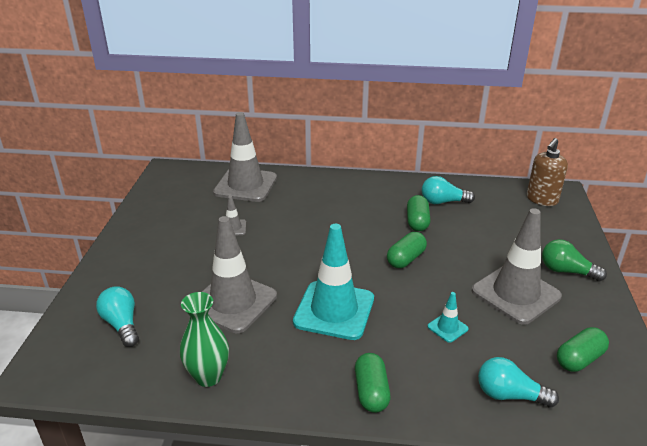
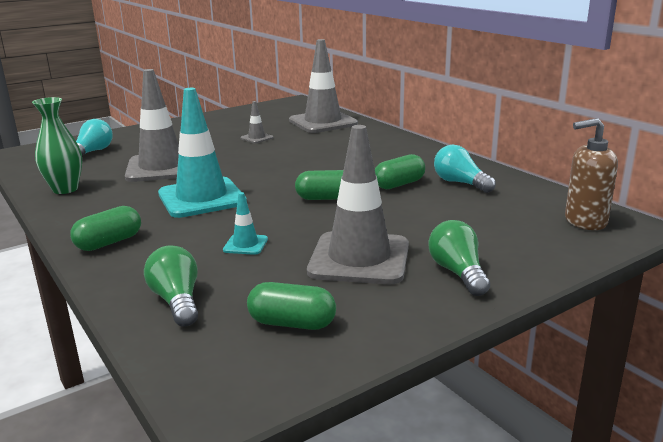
camera: 50 degrees right, 10 degrees down
(509, 395) = (177, 301): turquoise light bulb -> green light bulb

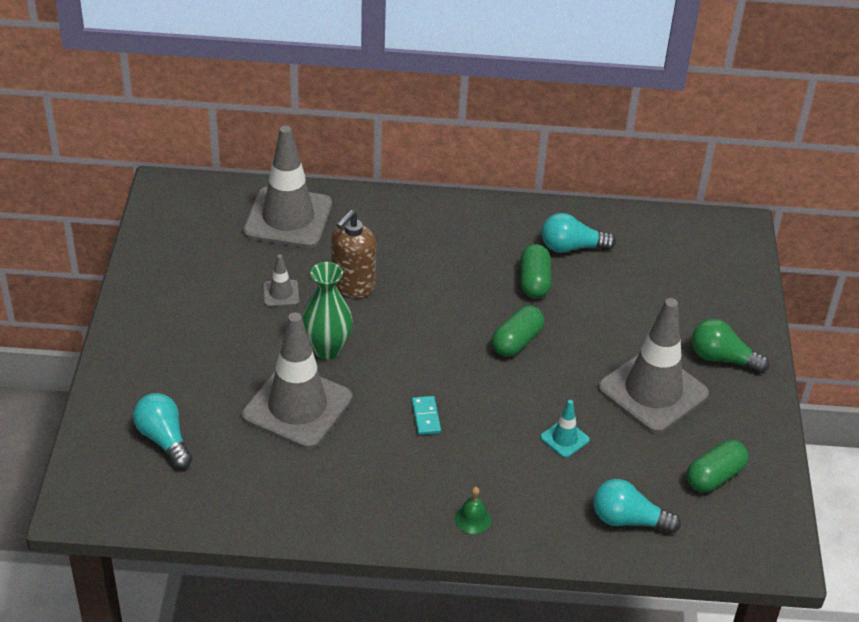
camera: 55 degrees left, 20 degrees up
(65, 189) = (283, 503): green vase -> green vase (327, 349)
(109, 243) = (472, 519): green capsule -> green bell
(177, 301) = (628, 520): green light bulb -> turquoise light bulb
(202, 198) = (426, 417): turquoise traffic cone -> turquoise domino
(585, 221) = (710, 242): brown soap dispenser -> brown soap dispenser (352, 285)

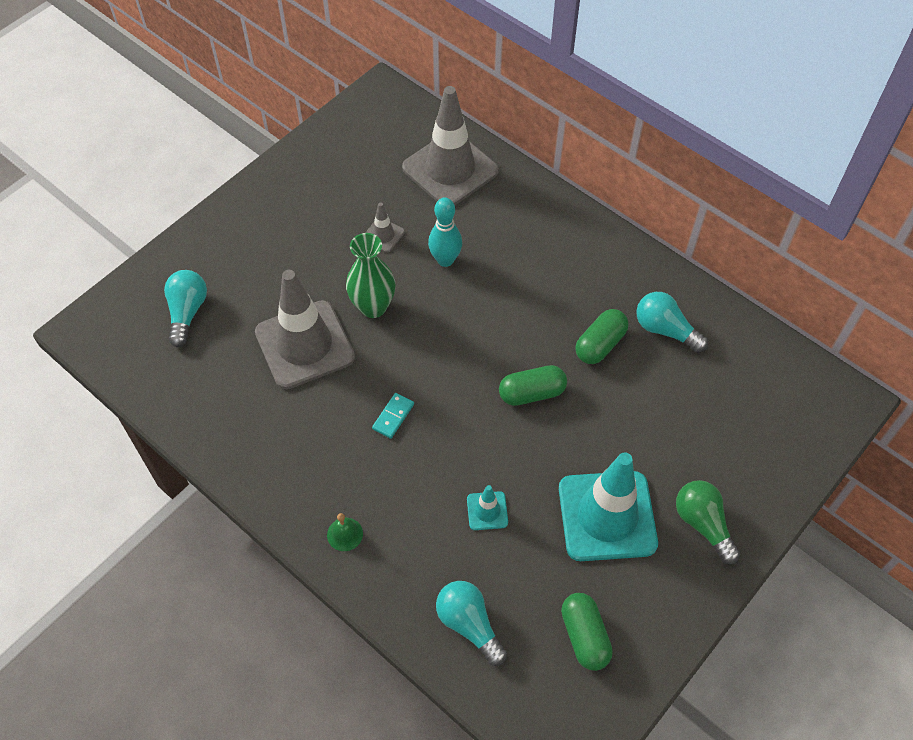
camera: 40 degrees right, 15 degrees up
(352, 285) = (445, 260): brown soap dispenser -> turquoise bowling pin
(653, 391) = (607, 516): grey traffic cone -> turquoise traffic cone
(714, 476) = (584, 636): green capsule -> green capsule turned 75 degrees clockwise

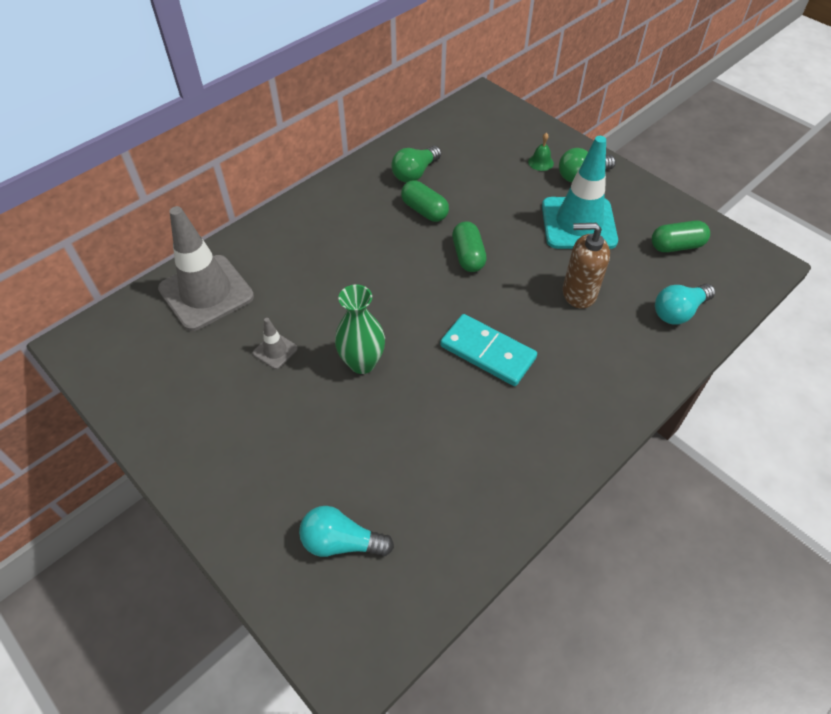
camera: 85 degrees left, 5 degrees down
(304, 345) = (400, 423): grey traffic cone -> none
(345, 534) = (608, 394): green bell -> green bell (540, 162)
(393, 416) = (487, 352): turquoise domino -> turquoise domino, size x2.06
(445, 260) = (317, 303): turquoise bowling pin -> none
(487, 511) = (578, 293): turquoise traffic cone -> brown soap dispenser
(665, 330) = (415, 173): turquoise light bulb -> green light bulb

